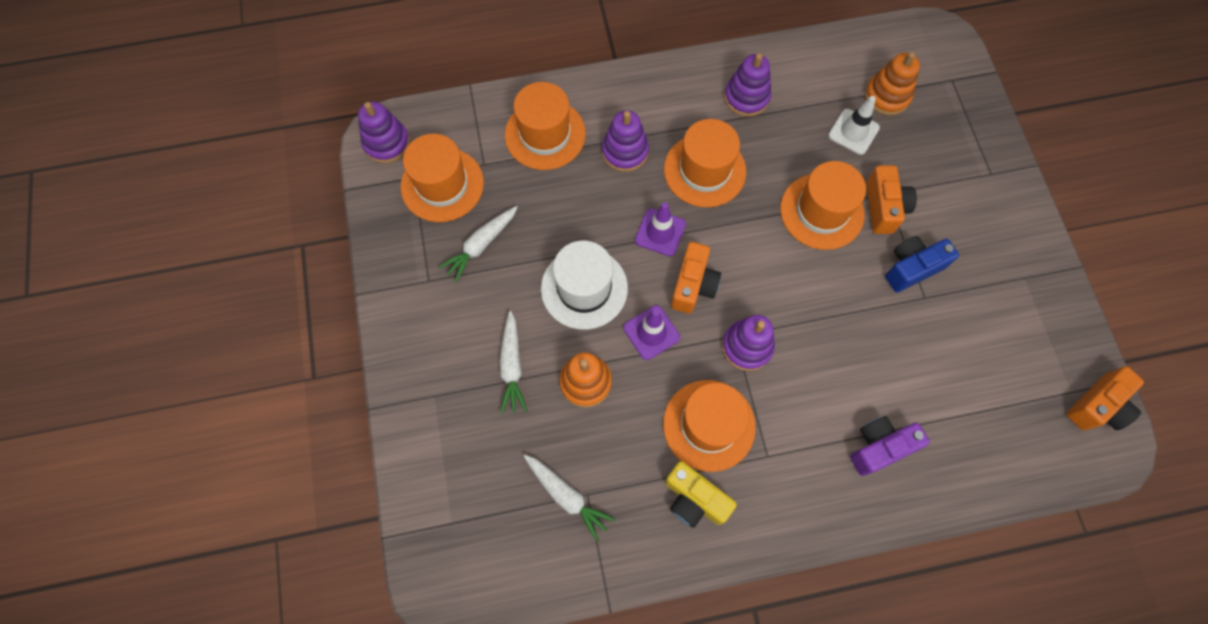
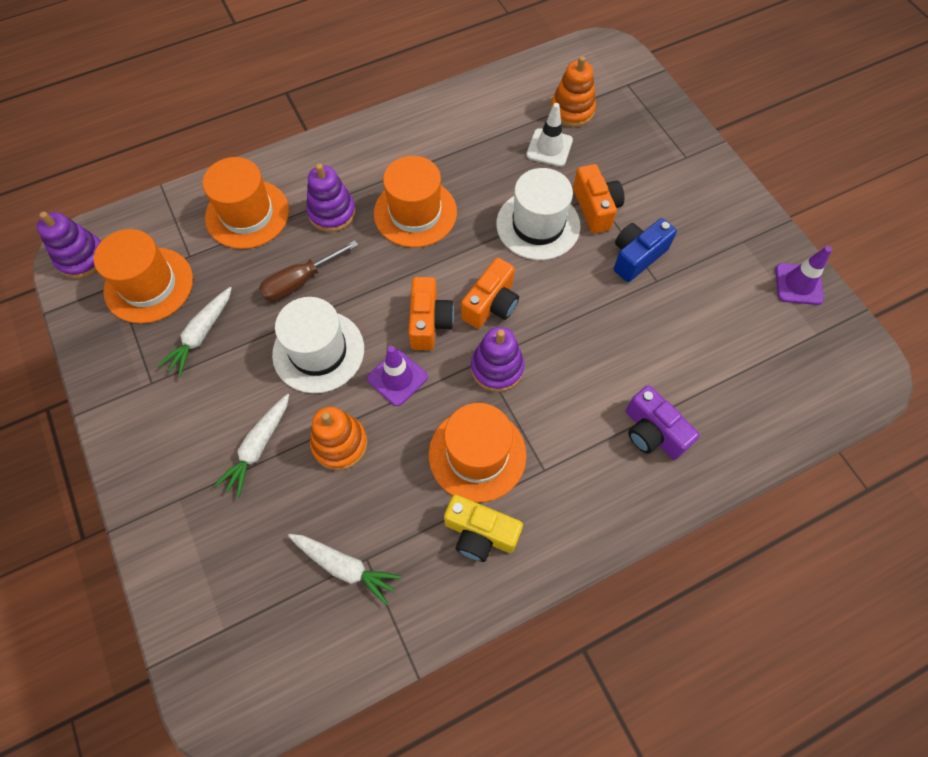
camera: 15 degrees left, 5 degrees down
(512, 366) = (258, 447): white carrot -> white carrot turned 45 degrees clockwise
(581, 214) = (300, 281): none -> brown screwdriver
(660, 232) = (384, 280): purple traffic cone -> purple traffic cone (798, 284)
(746, 97) = (440, 139): purple stacking toy -> none
(822, 211) = (538, 225): orange hat -> white hat
(879, 447) = (652, 432): purple camera -> purple camera turned 90 degrees counterclockwise
(1097, 406) = (844, 341): orange camera -> orange camera (491, 304)

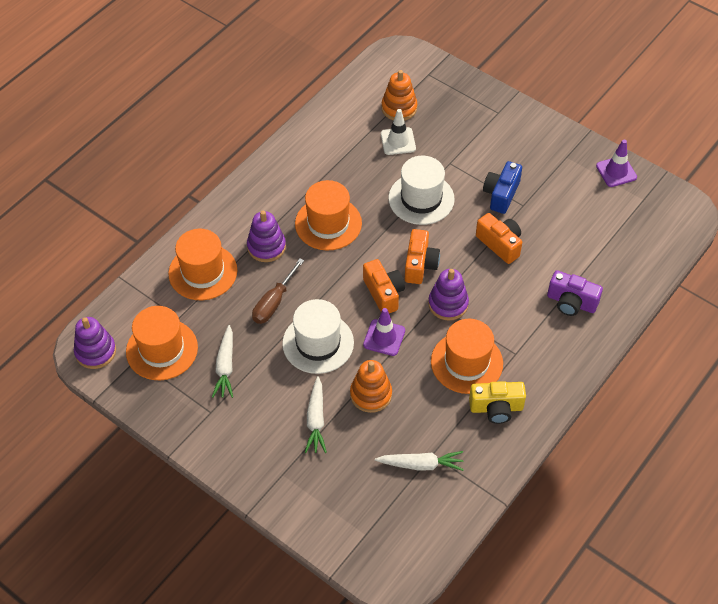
camera: 25 degrees left, 10 degrees down
(595, 208) = (455, 172): orange camera -> orange camera (500, 244)

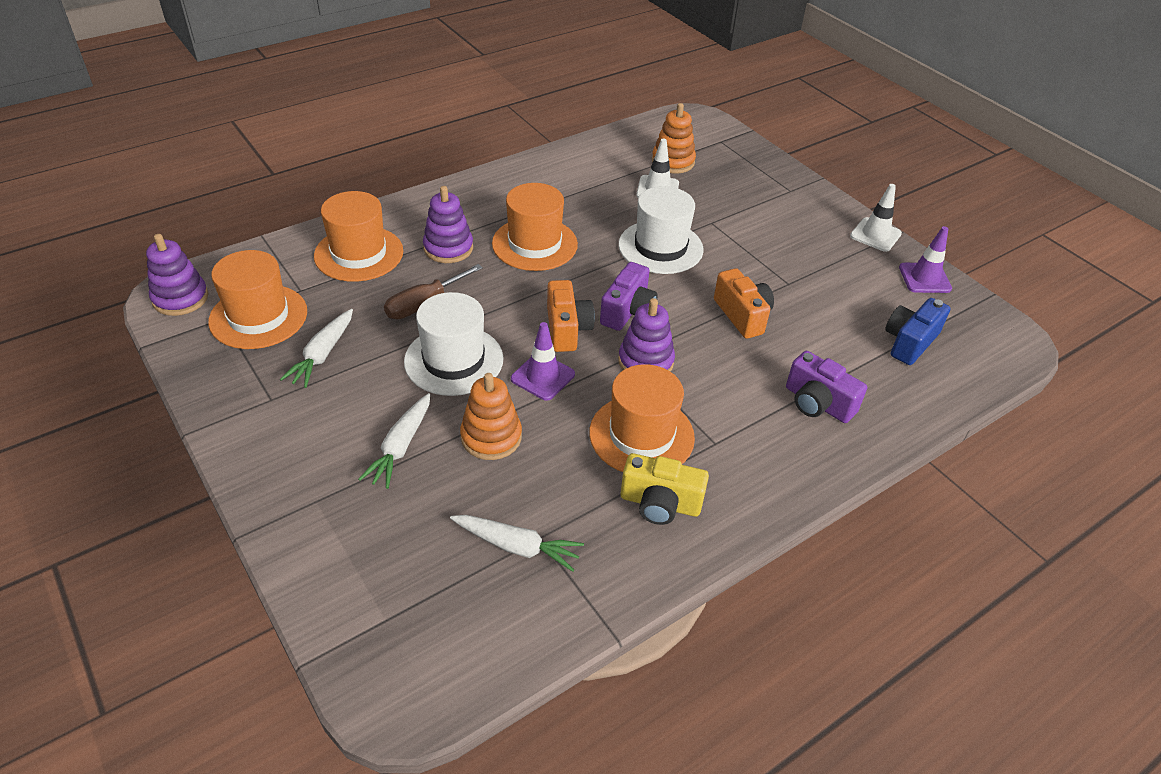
camera: 15 degrees right, 10 degrees down
(420, 265) = (628, 311): orange camera -> purple camera
(501, 194) = (764, 266): blue camera -> blue camera (909, 342)
(572, 140) = (875, 235): none -> white traffic cone

